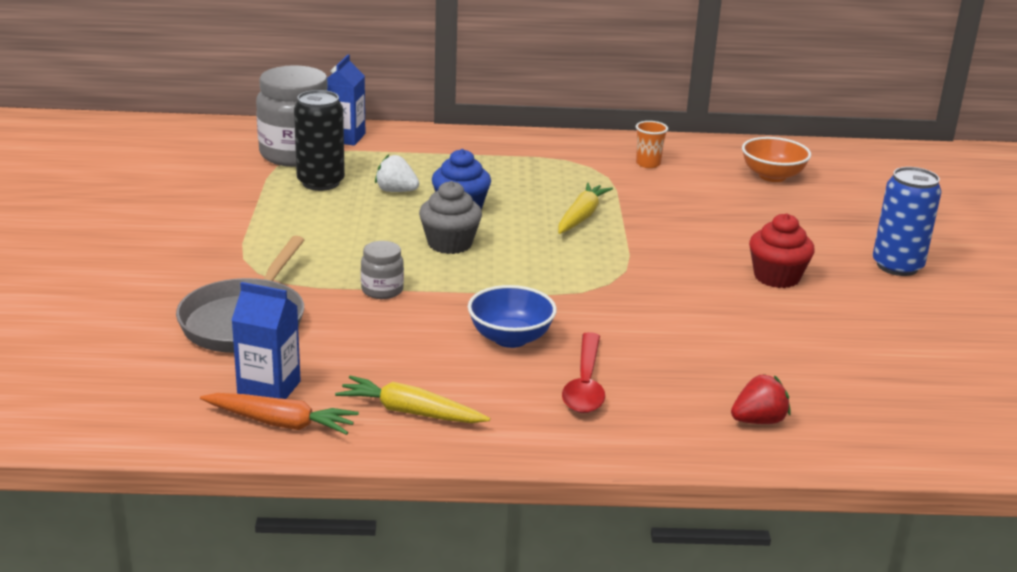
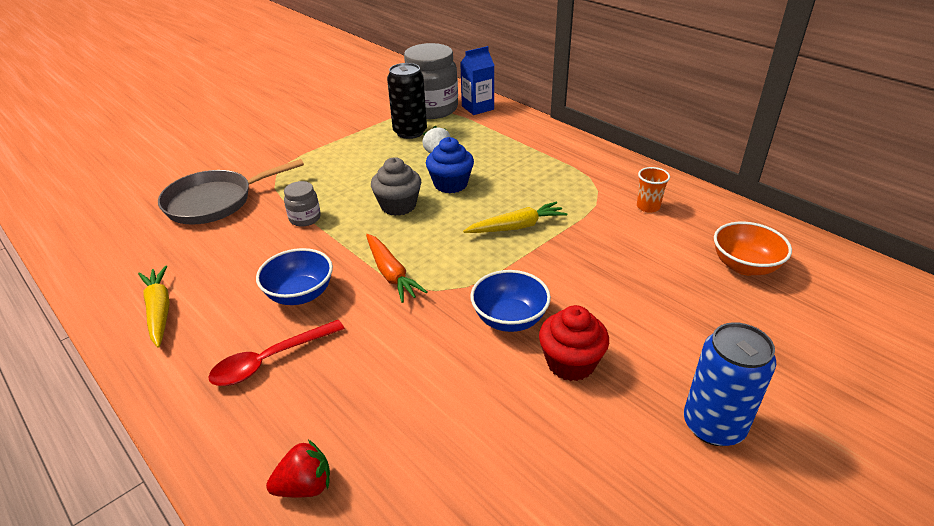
camera: 50 degrees right, 10 degrees up
(269, 389) = (143, 250): blue carton -> none
(281, 423) = (105, 275): orange carrot -> orange carrot (391, 274)
(694, 274) = (509, 319): none -> blue bowl
(758, 421) = (305, 486): red strawberry -> red strawberry turned 45 degrees counterclockwise

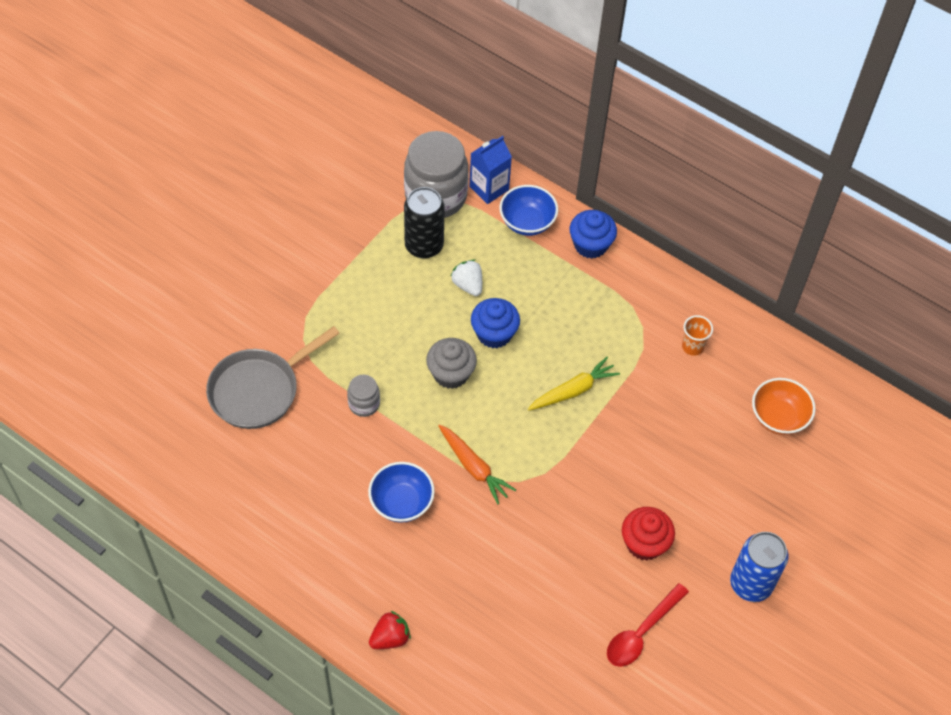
camera: 15 degrees left, 20 degrees up
(159, 310) = (284, 538): yellow carrot -> none
(270, 360) = (407, 575): red spoon -> red spoon (641, 632)
(305, 486) = (479, 675): red strawberry -> red strawberry (390, 638)
(509, 319) = (589, 505): blue bowl -> blue bowl (527, 222)
(557, 140) = (590, 245): none -> blue cupcake

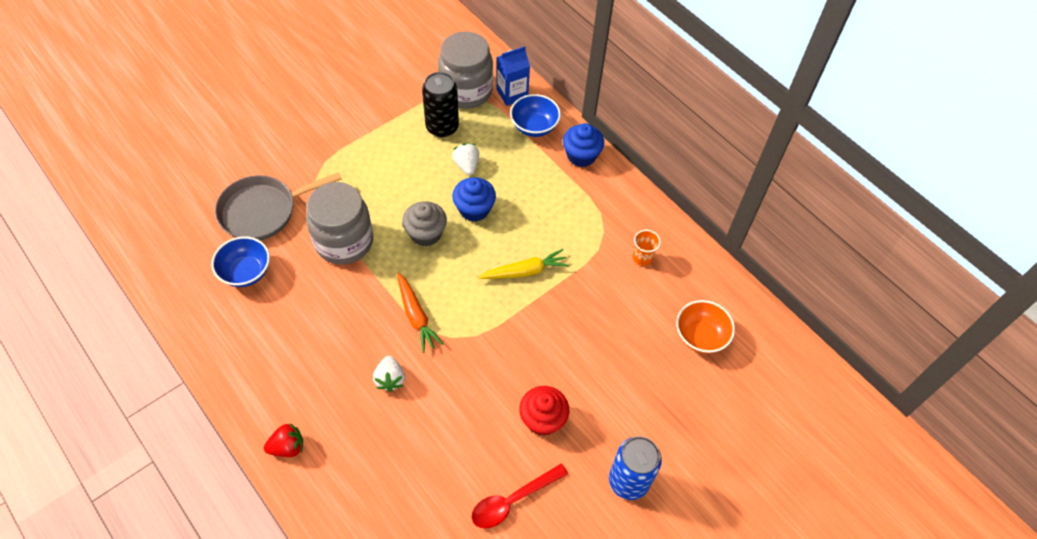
camera: 15 degrees right, 0 degrees up
(364, 404) = (344, 241): grey jar -> grey jar, size x2.14
(401, 502) = (343, 331): blue bowl -> blue bowl (246, 272)
(471, 541) = (390, 379): none -> white strawberry

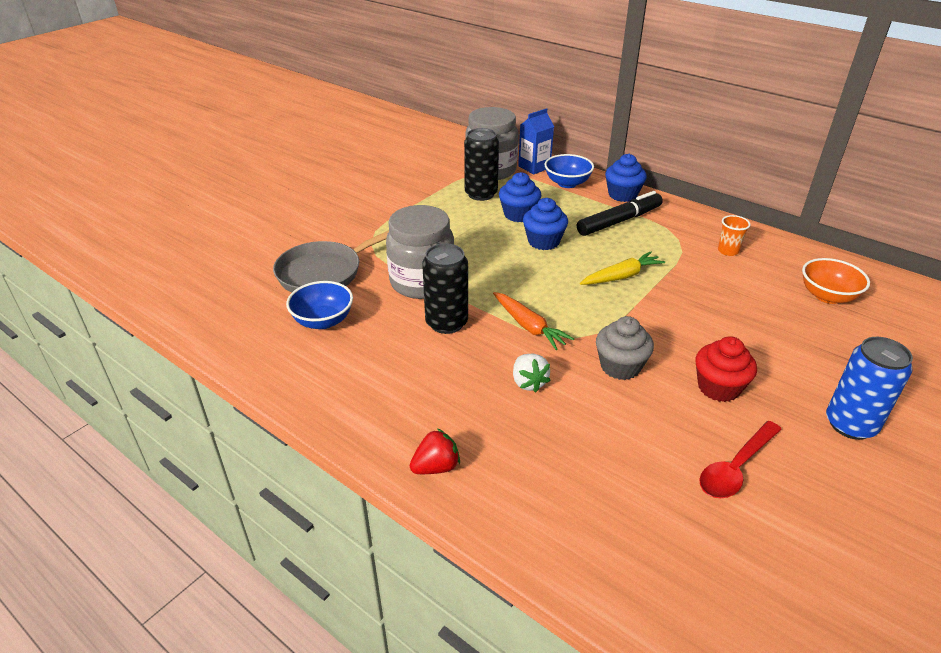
camera: 10 degrees left, 20 degrees down
(348, 297) = (446, 323): none -> black can
(426, 233) = (505, 265): grey cupcake -> grey cupcake (620, 366)
(466, 165) = (519, 214): white strawberry -> blue cupcake
(559, 194) = (619, 221): none -> black marker

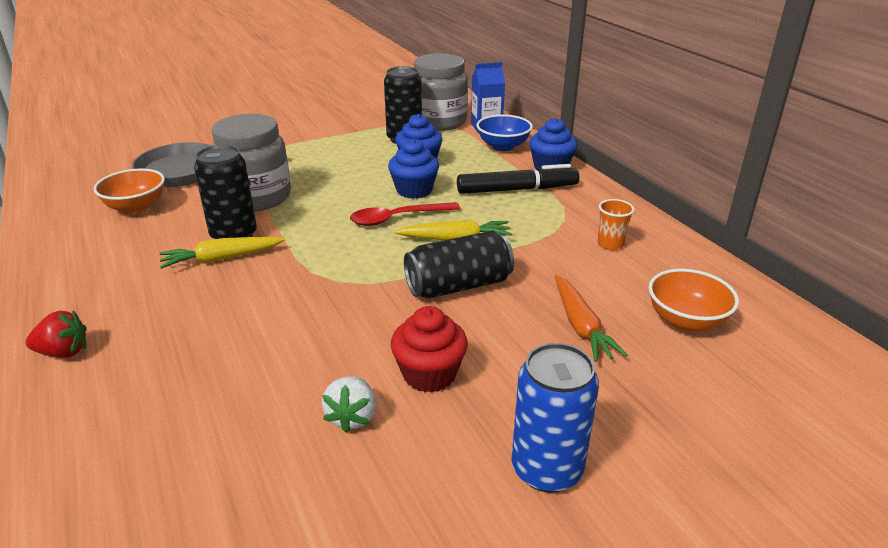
camera: 25 degrees right, 5 degrees down
(323, 321) = (136, 207): blue bowl -> orange bowl
(462, 346) = (221, 259): none -> yellow carrot
(528, 382) = (239, 307): white strawberry -> white strawberry (352, 417)
(529, 326) = (304, 259): orange carrot -> orange carrot (581, 326)
(620, 366) = (348, 320): grey cupcake -> none
(664, 314) = (458, 286): none -> black can
(735, 467) = (345, 463): red spoon -> red spoon (397, 218)

